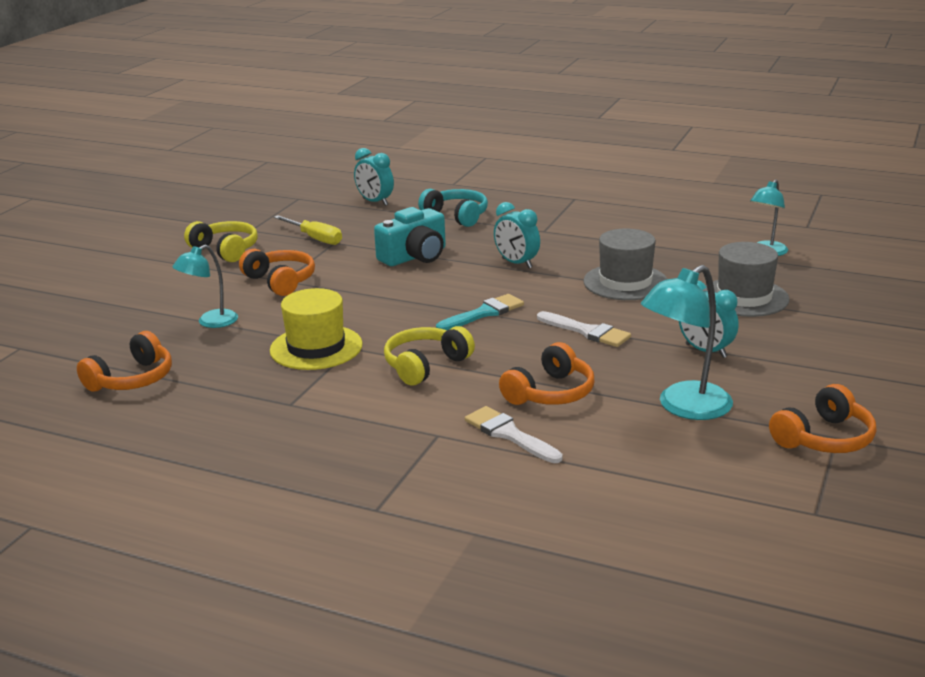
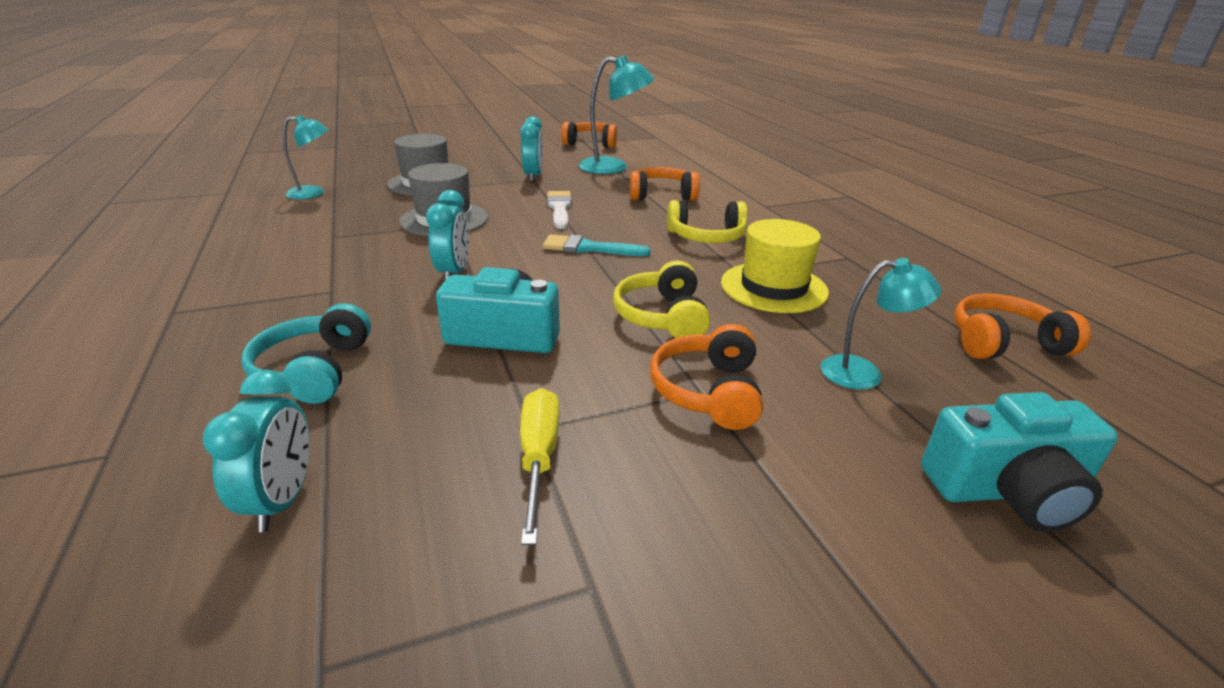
camera: 135 degrees left, 5 degrees up
(118, 306) = (1007, 490): none -> turquoise camera
(225, 250) = (712, 538): yellow headphones -> yellow headphones (662, 317)
(509, 434) = (724, 191): white brush -> none

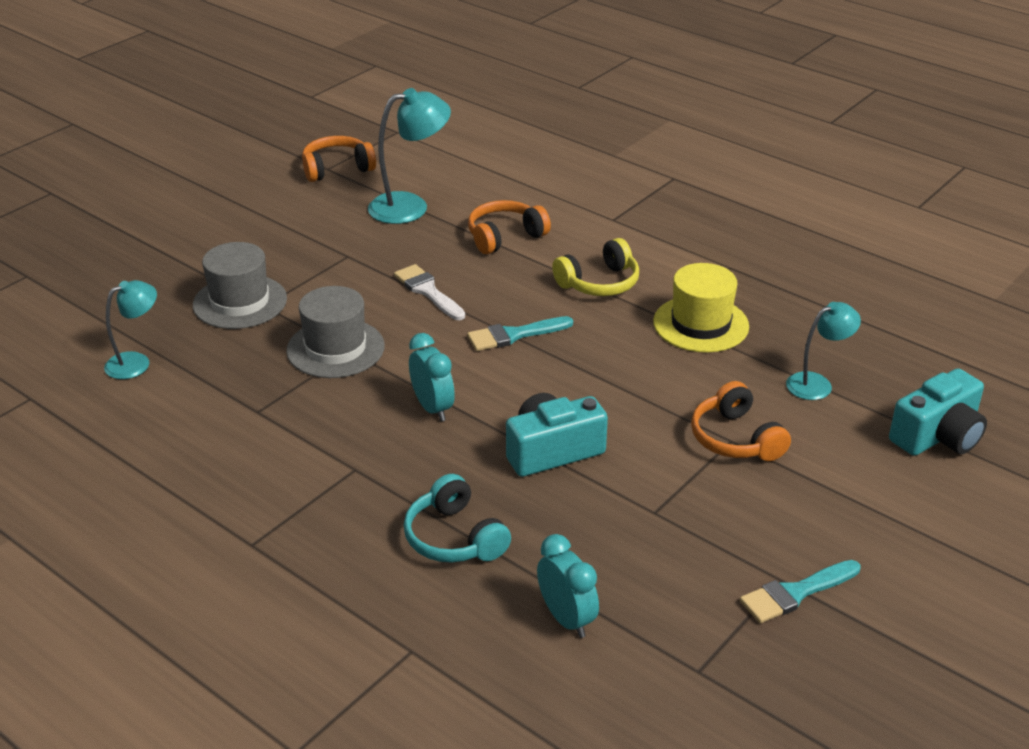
camera: 30 degrees left, 5 degrees up
(533, 176) = (342, 250): turquoise clock -> none
(538, 458) = (681, 528): yellow screwdriver -> none
(590, 620) = (795, 593): none -> turquoise brush
(662, 317) = (647, 387): yellow headphones -> none
(1004, 343) = (884, 320): orange headphones -> none

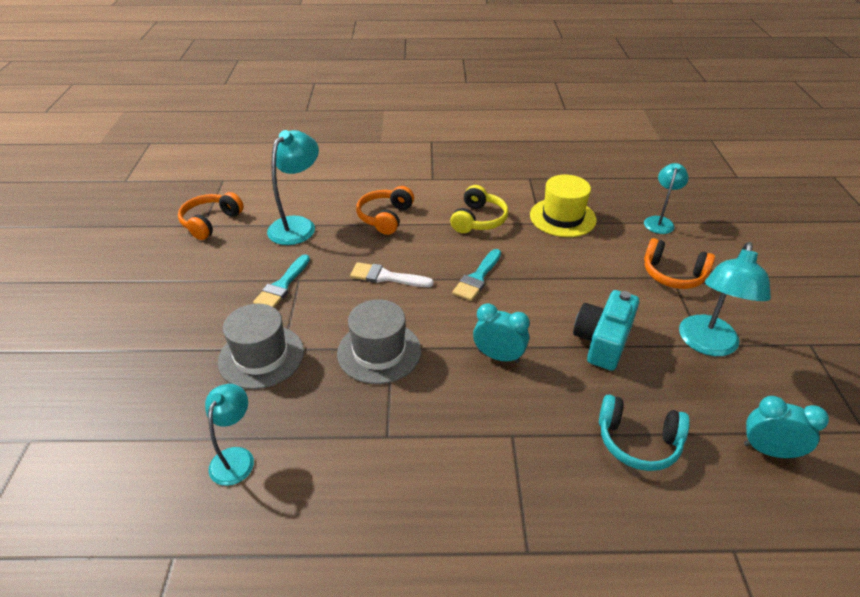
camera: 40 degrees left, 5 degrees up
(658, 514) = (707, 345): none -> turquoise lamp
(795, 593) = (827, 348): turquoise brush -> turquoise brush (282, 285)
(938, 436) = (744, 220): turquoise camera -> none

